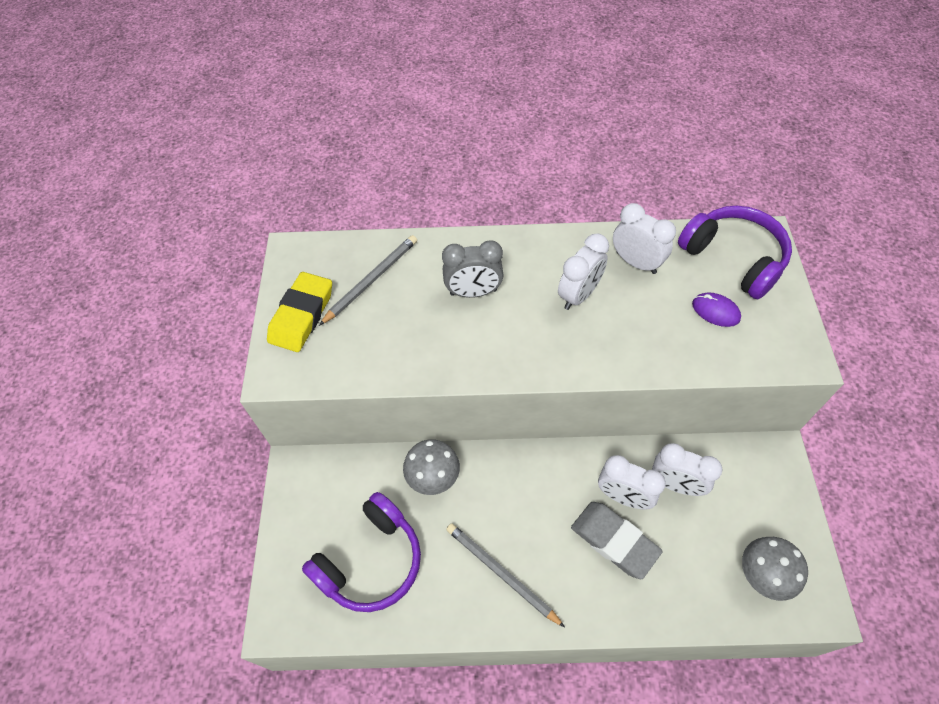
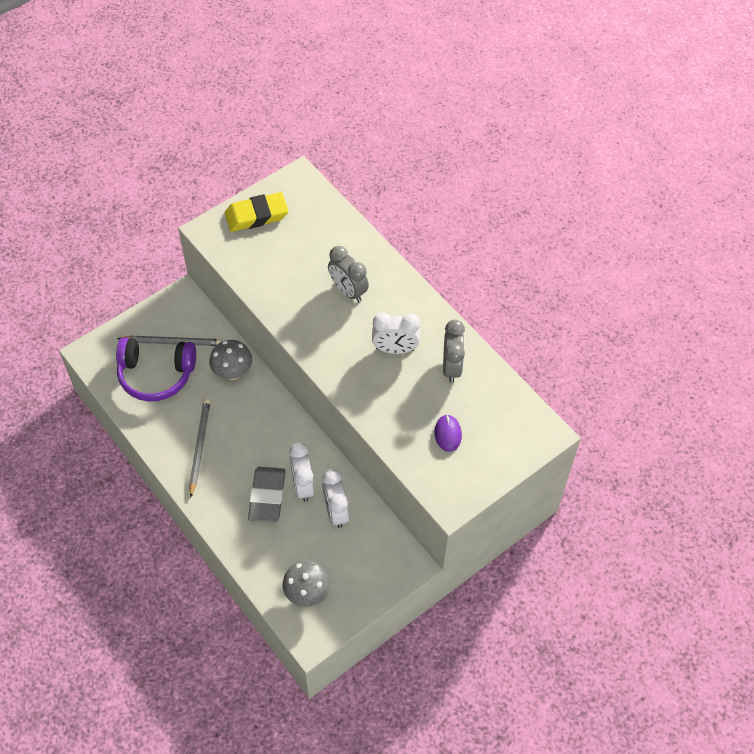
camera: 50 degrees right, 0 degrees up
(371, 280) = (311, 232): grey pencil -> grey pencil (172, 342)
(636, 262) = (451, 367): white clock -> grey clock
(733, 258) = (506, 423): purple headphones -> none

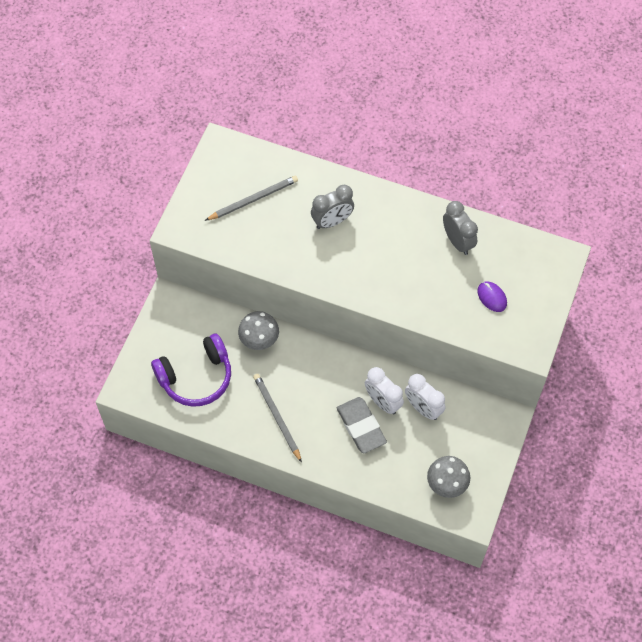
camera: 30 degrees left, 5 degrees up
(172, 342) = (189, 342): grey pencil -> grey pencil (253, 199)
(256, 215) = (209, 195): yellow eraser -> none
(348, 291) = (332, 221): grey clock -> grey clock turned 45 degrees counterclockwise
(395, 349) = (404, 250): white clock -> none

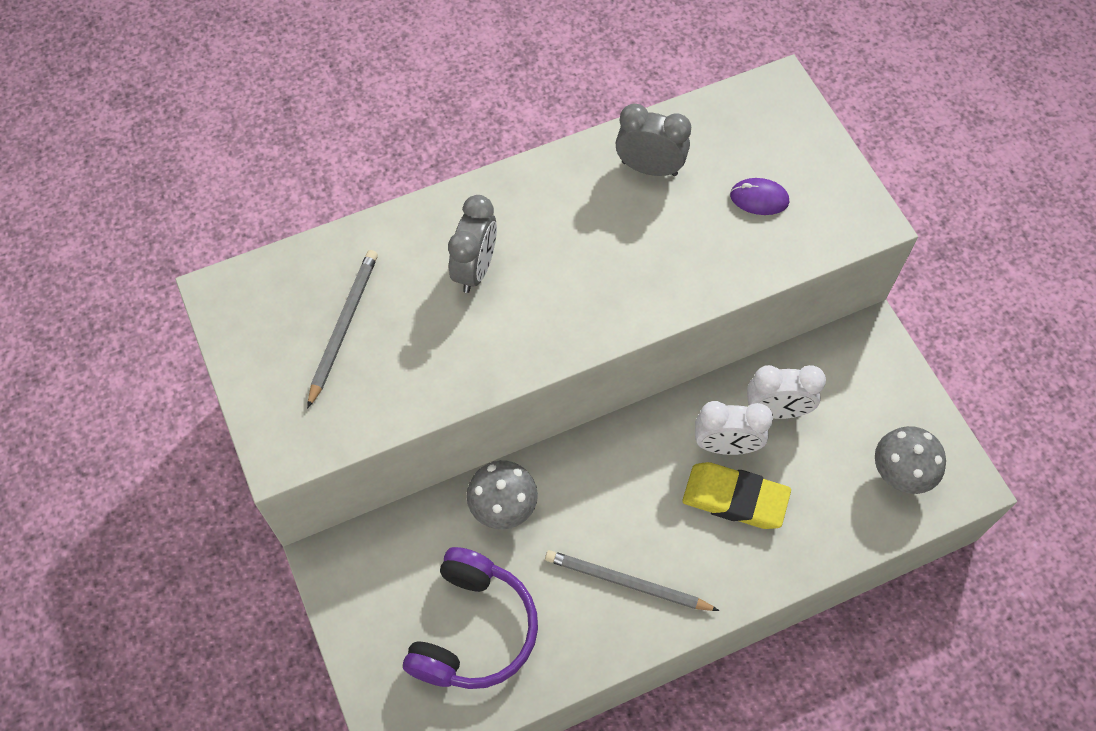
camera: 45 degrees left, 0 degrees up
(361, 427) = (735, 499): grey eraser -> yellow eraser

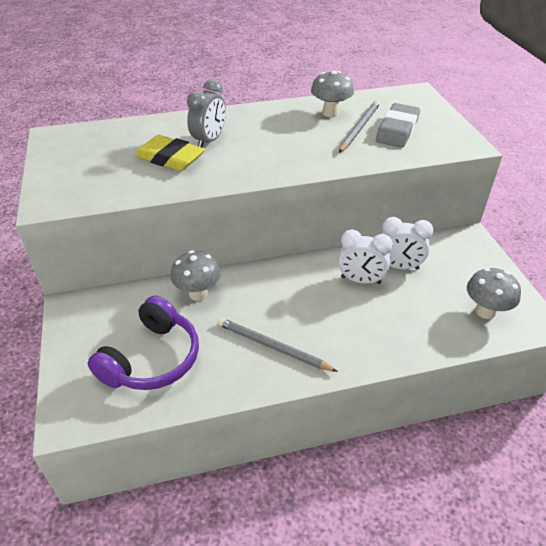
camera: 10 degrees right, 20 degrees down
(343, 327) = (116, 155): grey pencil -> grey pencil (359, 128)
(649, 168) = (330, 113): grey clock -> grey mushroom
(735, 499) = (362, 309): yellow eraser -> yellow eraser (170, 158)
(759, 198) = (397, 130): purple mouse -> grey eraser

